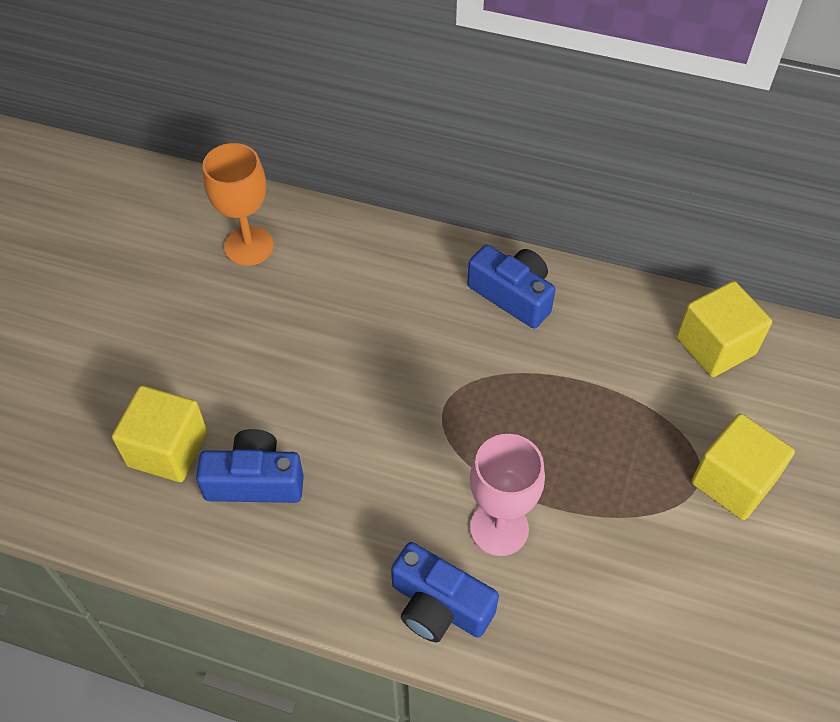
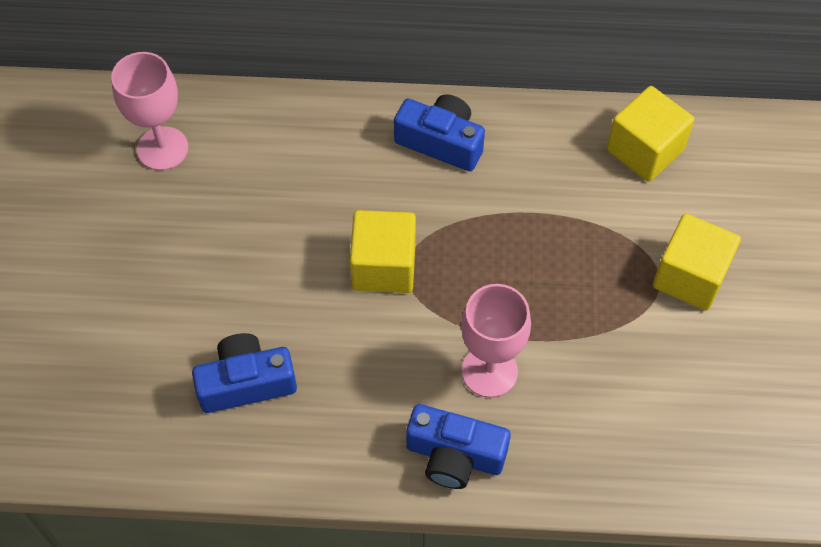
camera: 15 degrees left, 5 degrees up
(167, 449) = (150, 373): yellow cube -> yellow cube (384, 266)
(249, 246) = (162, 148): orange goblet -> pink goblet

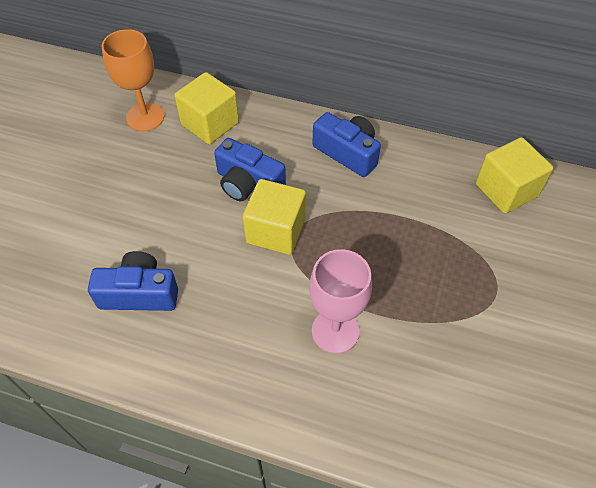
camera: 15 degrees right, 5 degrees down
(162, 148) = (145, 117): pink goblet -> orange goblet
(454, 455) = (285, 394): blue camera -> blue camera (248, 184)
(690, 276) = (523, 294): yellow cube -> yellow cube (210, 124)

